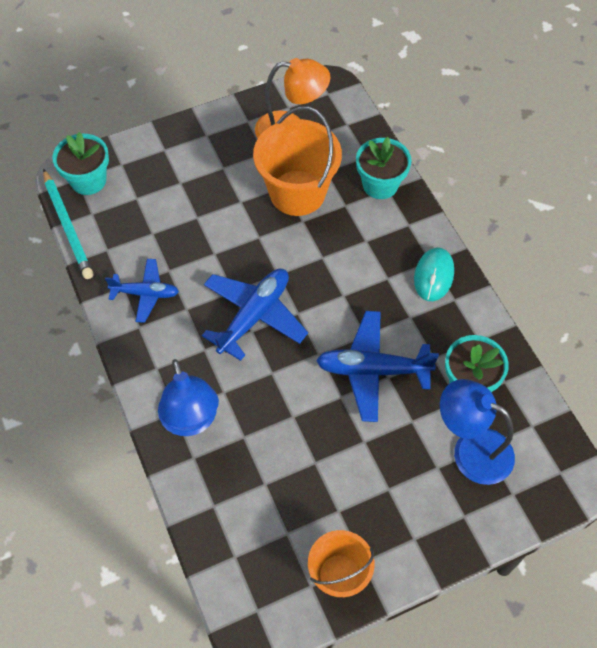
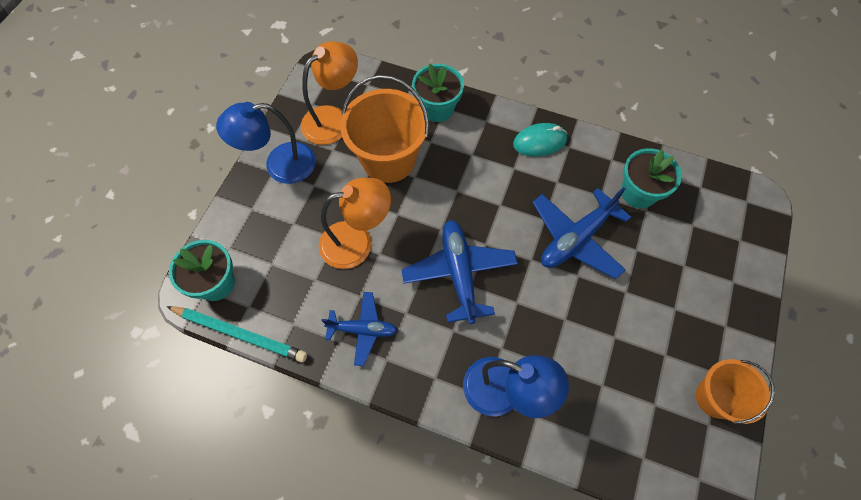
camera: 45 degrees left, 5 degrees up
(145, 293) = (363, 330): blue plane -> blue plane turned 45 degrees clockwise
(208, 232) = (357, 242): none -> orange lamp
(433, 276) = (539, 142): turquoise mouse -> turquoise mouse turned 75 degrees counterclockwise
(471, 449) = (688, 235): blue lamp -> blue lamp (280, 165)

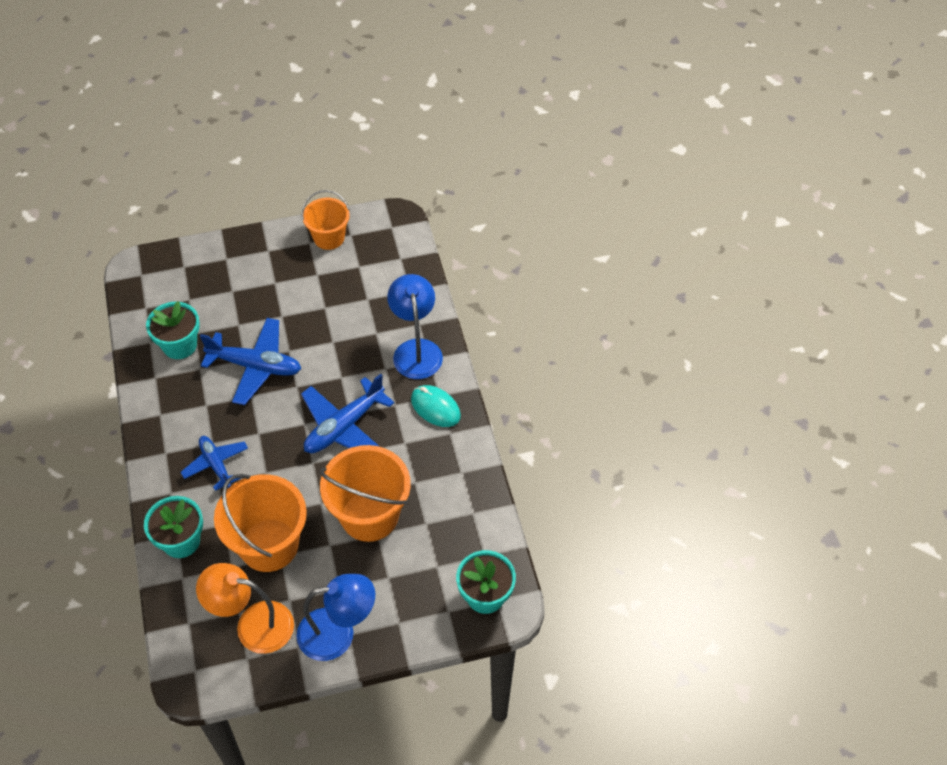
camera: 125 degrees left, 10 degrees down
(239, 334) = (510, 544): turquoise pencil -> none
(280, 165) = (338, 633): blue lamp -> blue lamp turned 45 degrees counterclockwise
(357, 242) = (369, 515): orange lamp -> orange bucket
(363, 330) = (440, 462): blue plane -> blue plane (216, 464)
(539, 142) = (169, 438): turquoise mouse -> turquoise mouse (435, 408)

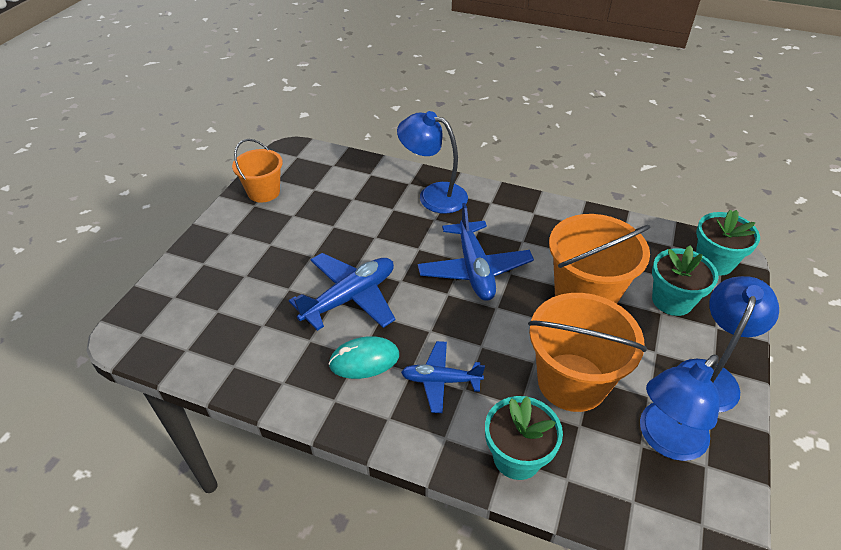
camera: 55 degrees left, 10 degrees down
(179, 345) = (264, 343): turquoise flower pot -> turquoise flower pot (672, 300)
(253, 624) = (665, 440): orange lamp -> blue lamp
(435, 408) = (501, 209): turquoise mouse -> turquoise mouse (364, 360)

